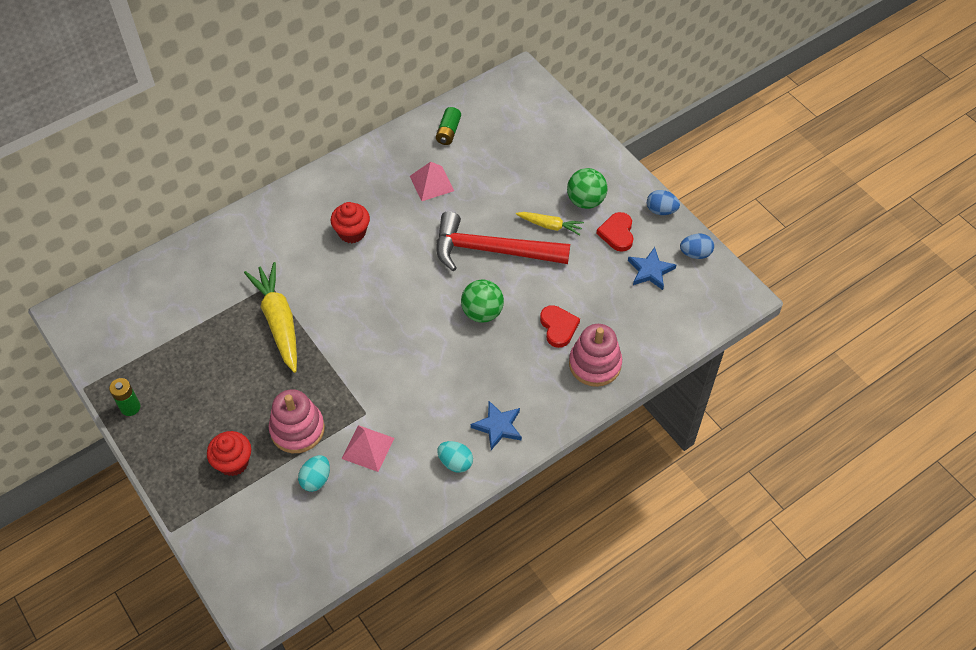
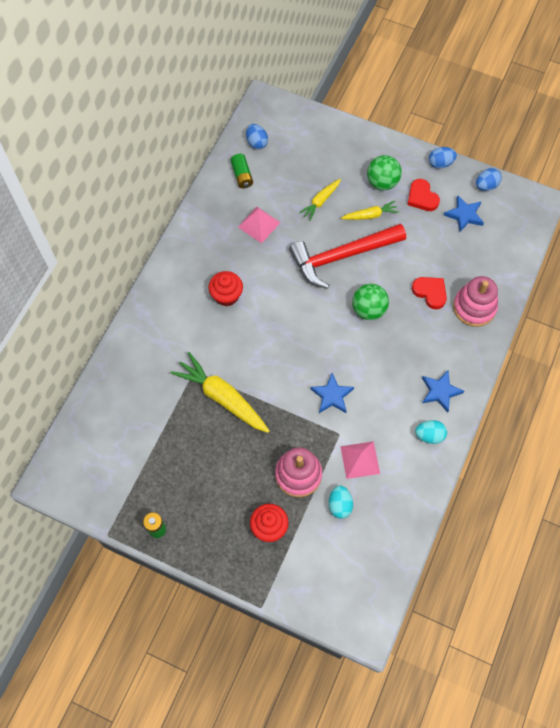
camera: 30 degrees left, 10 degrees up
(385, 374) = (332, 395): none -> blue star
(485, 109) = (256, 143): none -> blue egg
(509, 190) = (320, 201): none -> yellow carrot

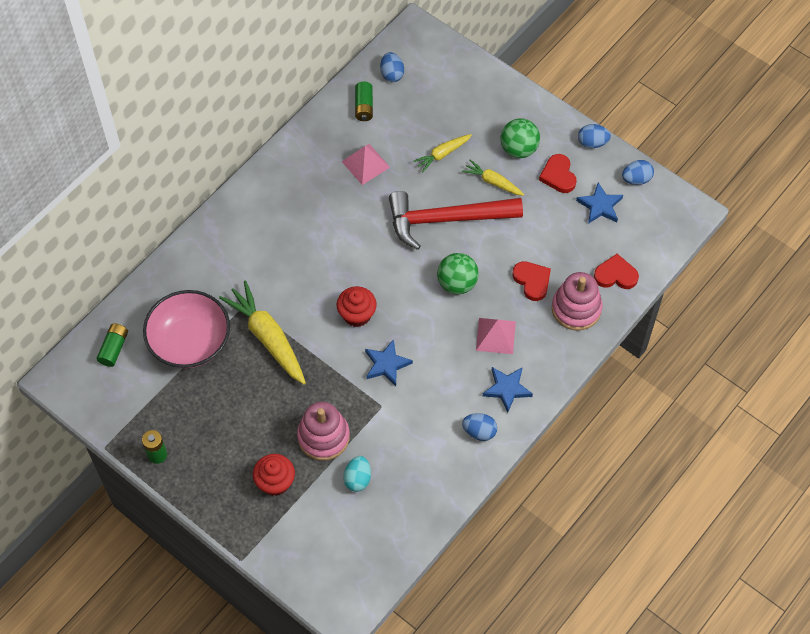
camera: 15 degrees right, 5 degrees down
(89, 441) = (114, 348): none -> green battery
(155, 418) = (190, 342): none -> pink bowl
(226, 296) = (306, 232): red cupcake -> red cupcake (357, 315)
(360, 460) = (395, 438): pink pyramid -> pink pyramid (495, 336)
(370, 215) = (493, 182): yellow carrot -> yellow carrot turned 150 degrees counterclockwise
(429, 435) = (479, 432): turquoise egg -> blue egg
(496, 271) = (615, 275): none -> red heart

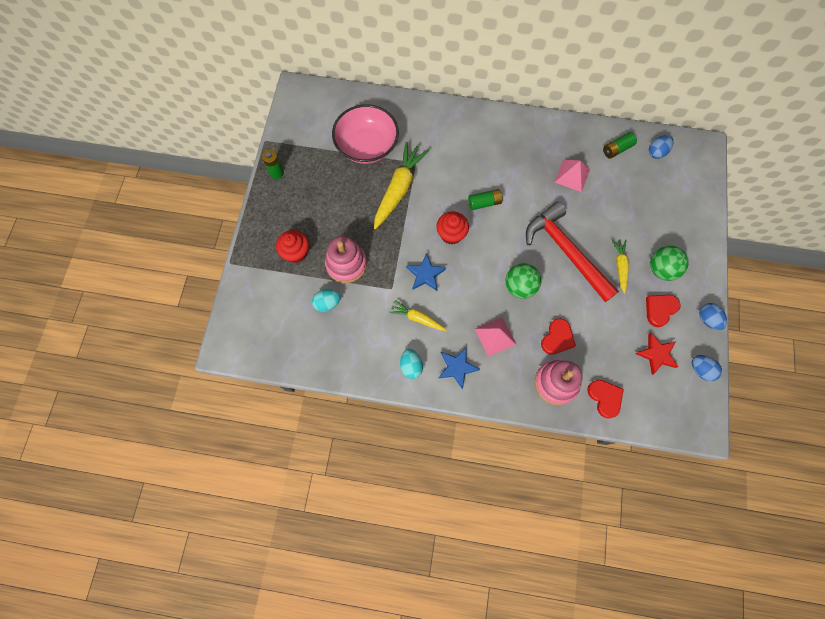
camera: 60 degrees right, 10 degrees up
(114, 348) = (335, 107): green battery -> green battery (484, 203)
(442, 154) = (617, 220): yellow carrot -> yellow carrot (417, 318)
(479, 432) = (411, 366): blue egg -> turquoise egg
(600, 206) = (656, 354): blue star -> red star

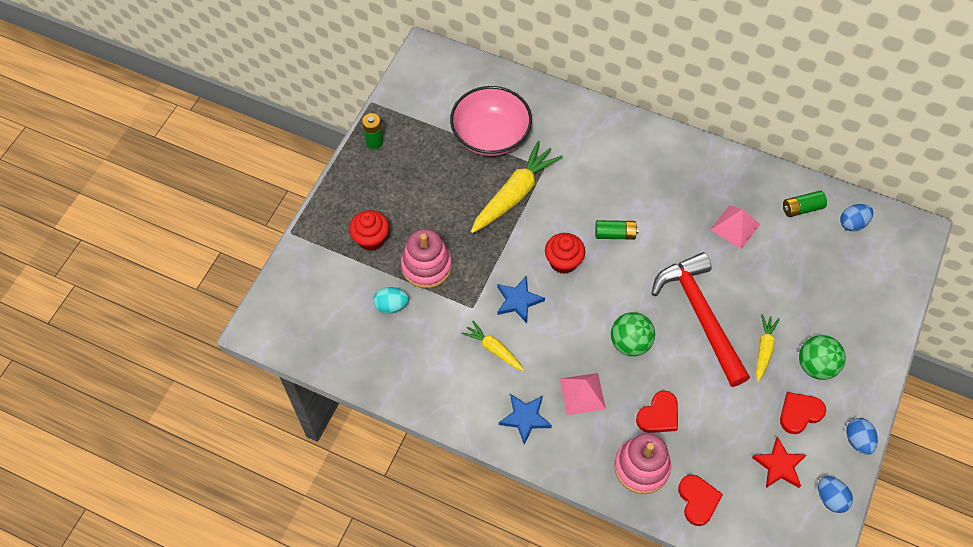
camera: 15 degrees right, 10 degrees down
(411, 366) = (470, 402): turquoise egg -> none

